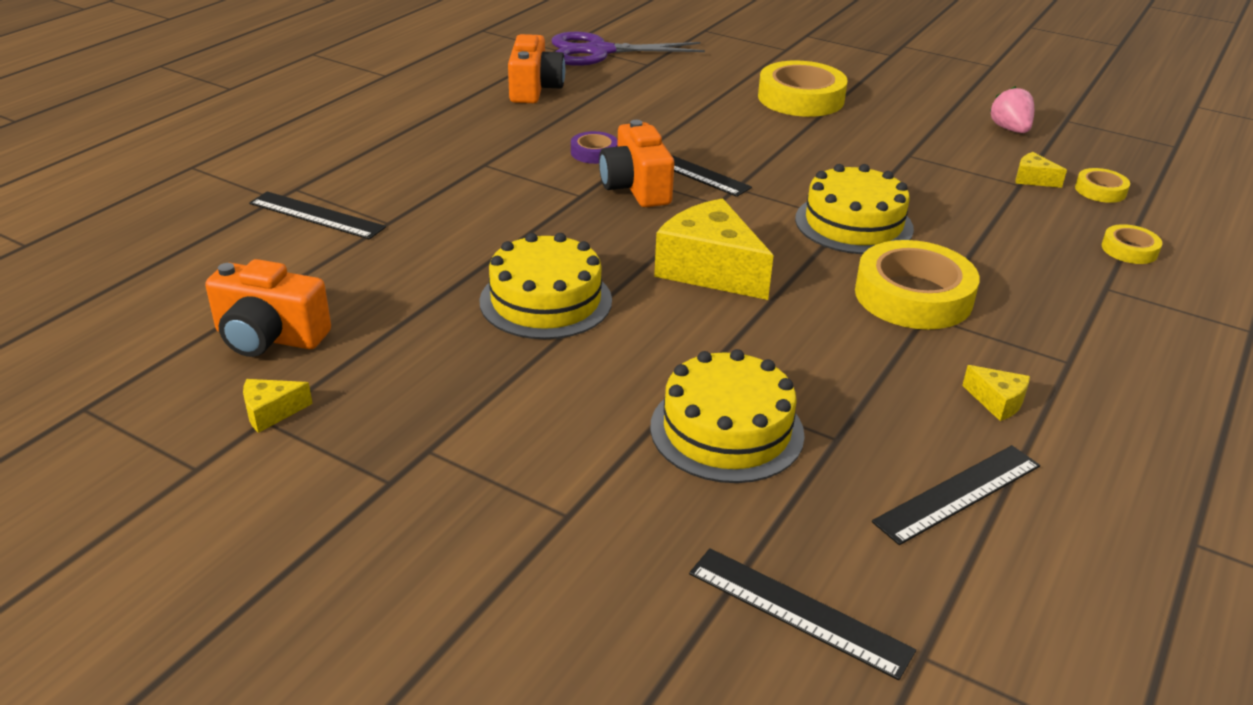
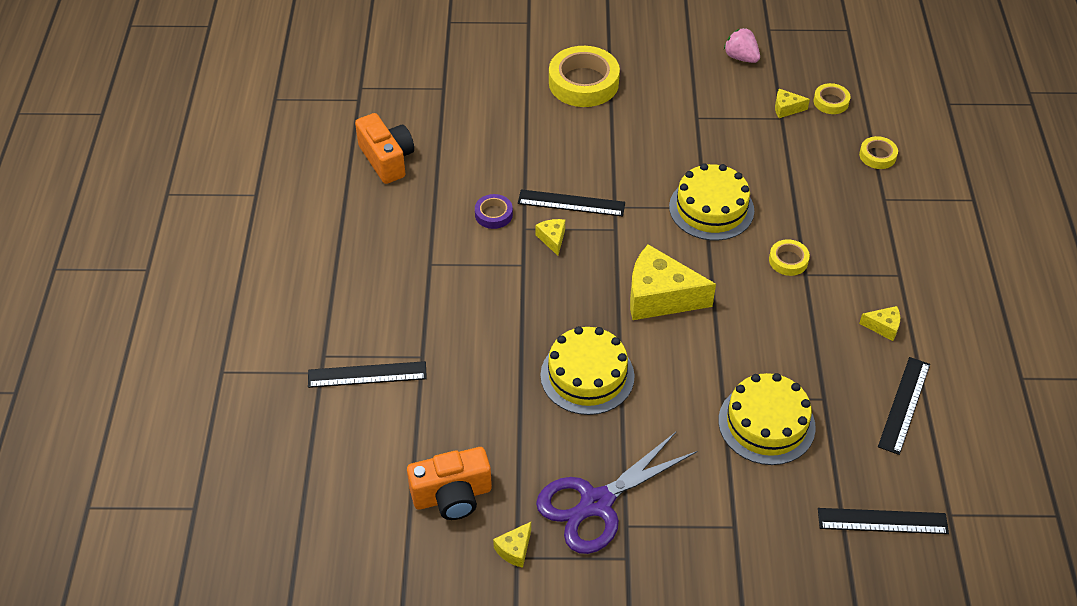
camera: 30 degrees left, 15 degrees up
(599, 51) = (393, 88): purple scissors -> purple scissors (596, 503)
(636, 188) = (552, 239): orange camera -> yellow cheese
(913, 296) = (788, 260): yellow tape -> yellow tape, size x0.49

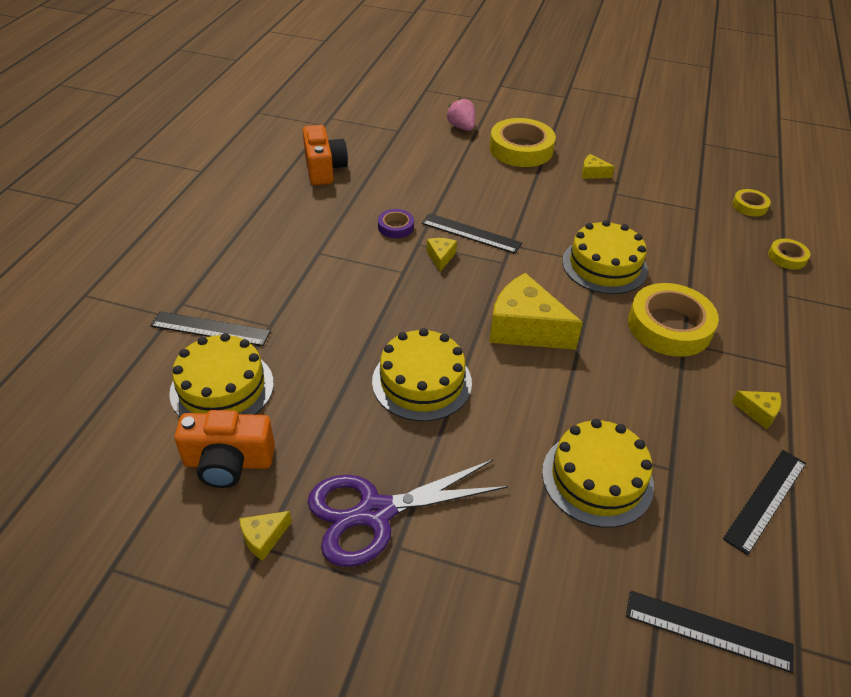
camera: 15 degrees right, 5 degrees down
(410, 430) = (222, 387): none -> yellow cake
(741, 57) = (671, 158): pink strawberry -> pink strawberry (461, 127)
(786, 108) = (704, 203): yellow cheese -> yellow cheese (592, 173)
(788, 260) = (669, 326): yellow tape -> yellow tape, size x2.02

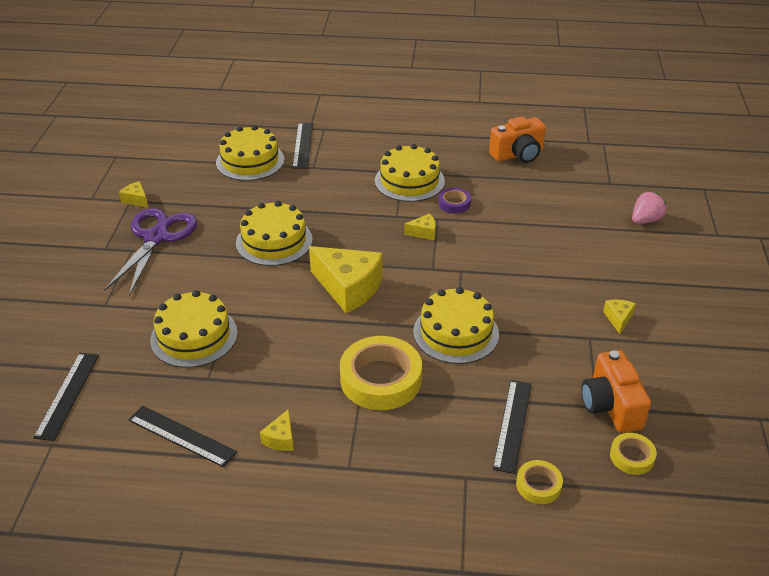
camera: 80 degrees right, 5 degrees down
(228, 462) = (190, 176): orange camera -> orange camera (610, 406)
(339, 250) = (409, 181): none -> yellow cake
(375, 513) = (156, 237): purple scissors -> purple scissors turned 45 degrees clockwise
(471, 233) = (466, 245): black ruler -> black ruler (513, 425)
(521, 149) = (631, 264): yellow tape -> none
(525, 328) = (348, 288): yellow cheese -> yellow cheese turned 105 degrees clockwise

